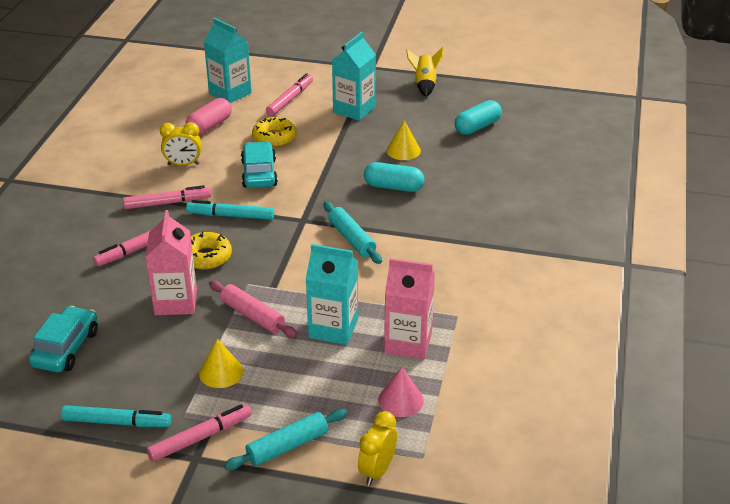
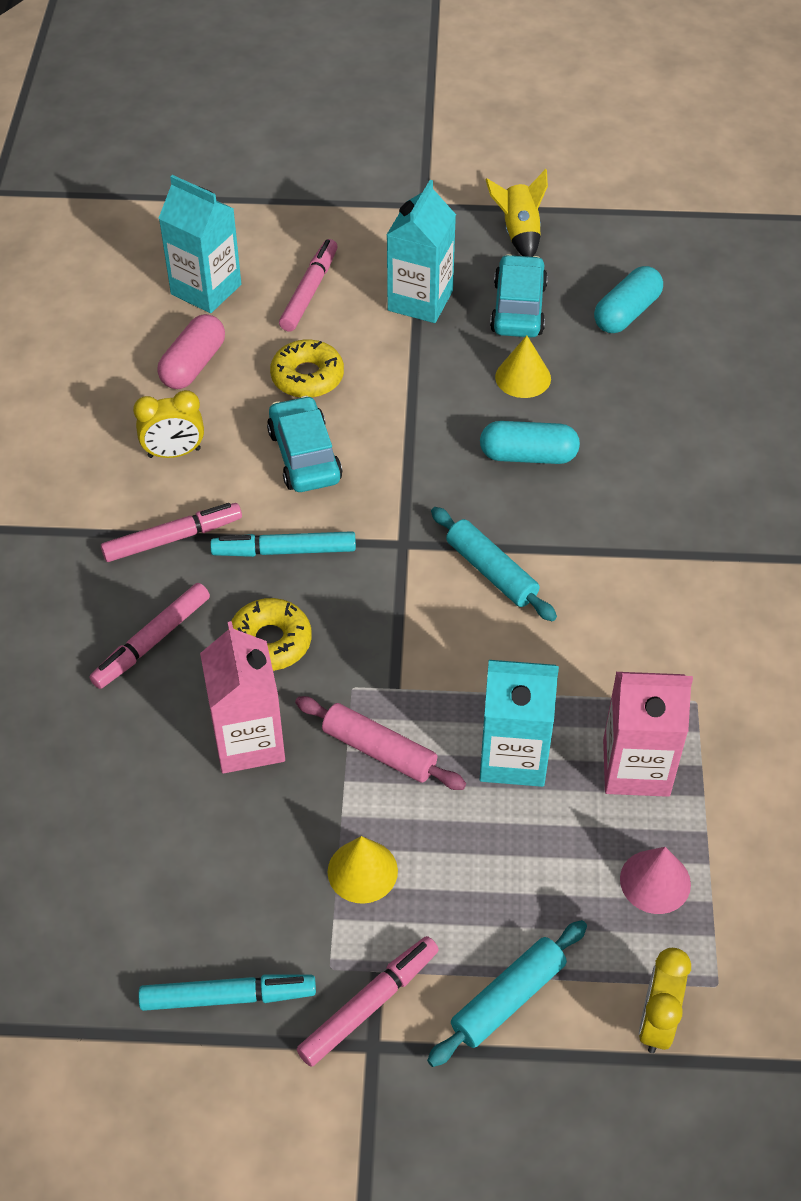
camera: 10 degrees left, 15 degrees up
(66, 348) = (99, 862): turquoise car -> turquoise car (518, 308)

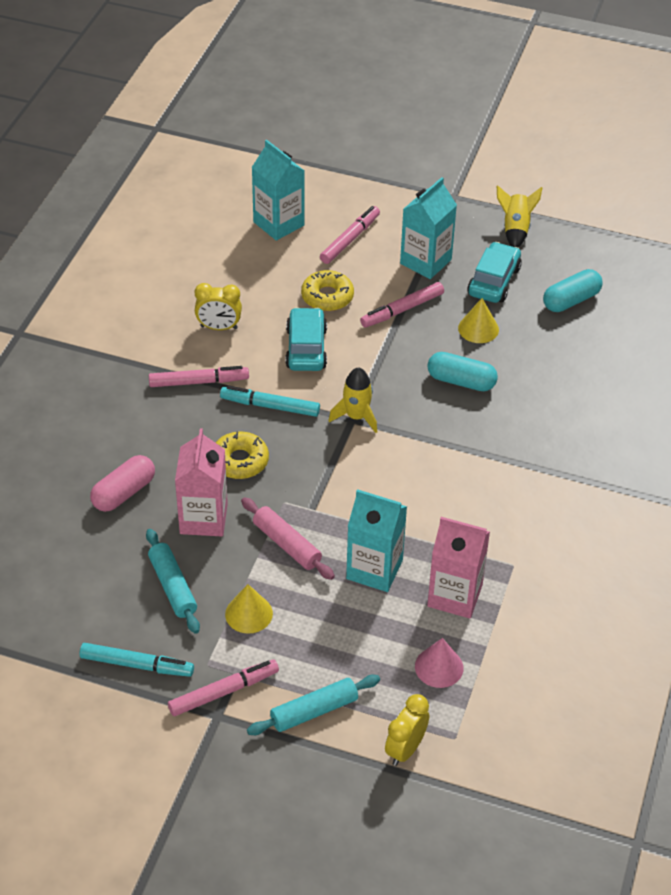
camera: 15 degrees right, 5 degrees down
(152, 641) = (162, 443): pink marker -> pink marker (402, 310)
(193, 365) = (252, 272): pink capsule -> pink capsule (124, 493)
(407, 538) = (356, 416): none -> yellow rocket
(491, 571) = (405, 451): turquoise rolling pin -> turquoise rolling pin (172, 586)

